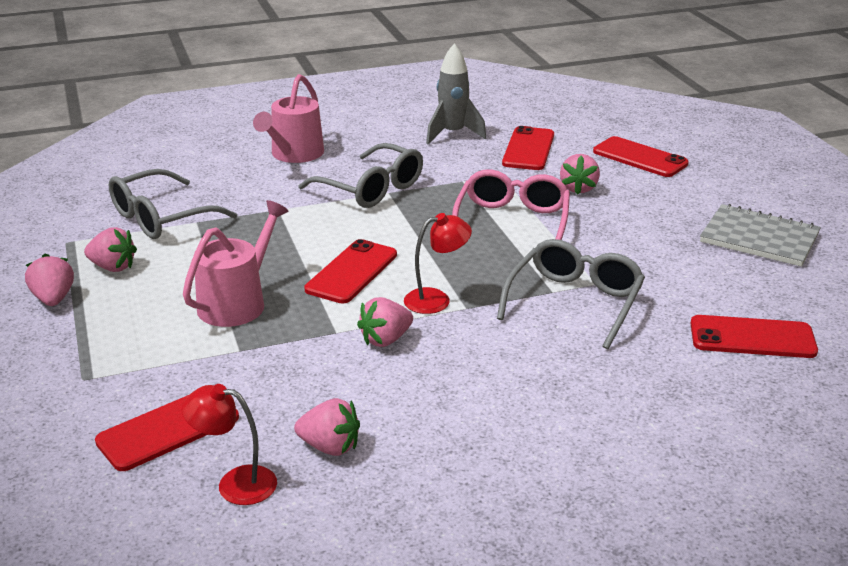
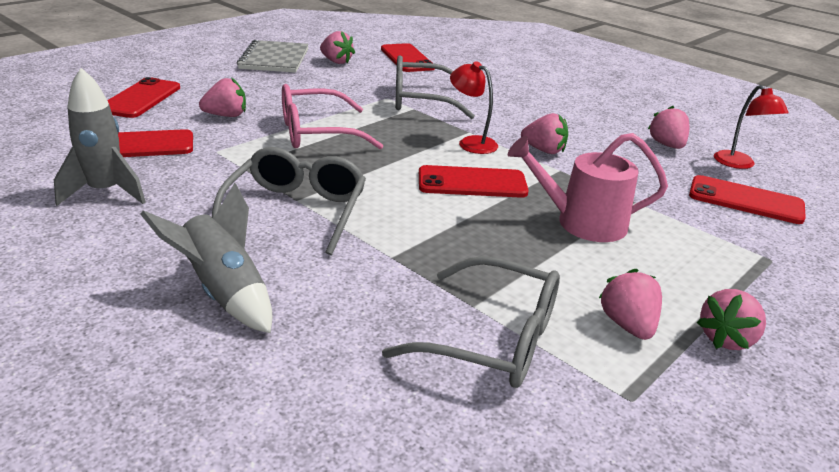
camera: 120 degrees left, 0 degrees up
(294, 154) = (223, 293): pink watering can -> grey rocket
(744, 278) = (336, 61): none -> pink strawberry

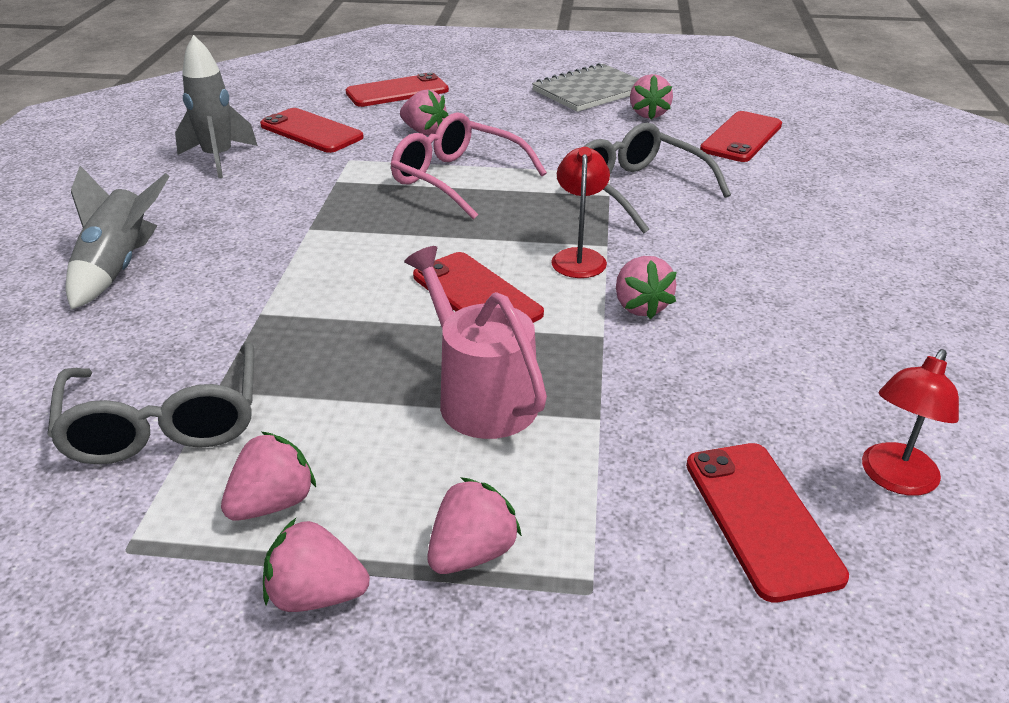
camera: 55 degrees right, 5 degrees up
(296, 210) = (288, 236): grey glasses -> none
(667, 145) = (838, 391): pink strawberry -> pink strawberry (472, 553)

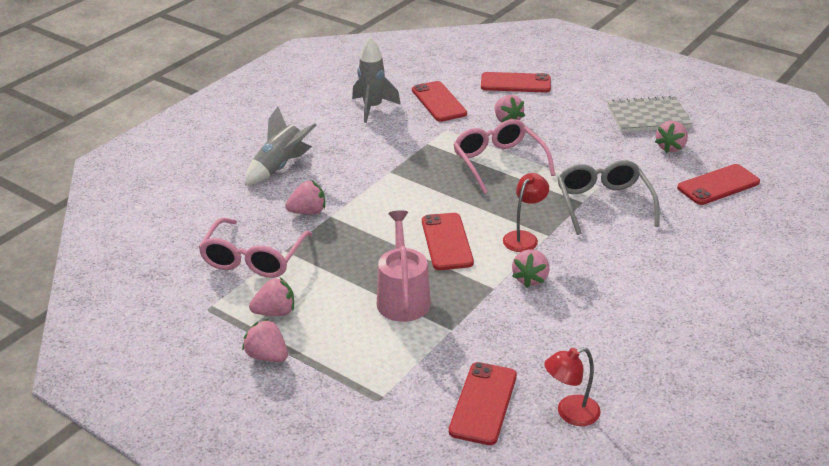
camera: 30 degrees right, 0 degrees up
(164, 423) = (253, 259): grey glasses -> pink glasses
(472, 553) = (341, 365): pink strawberry -> pink strawberry (308, 212)

